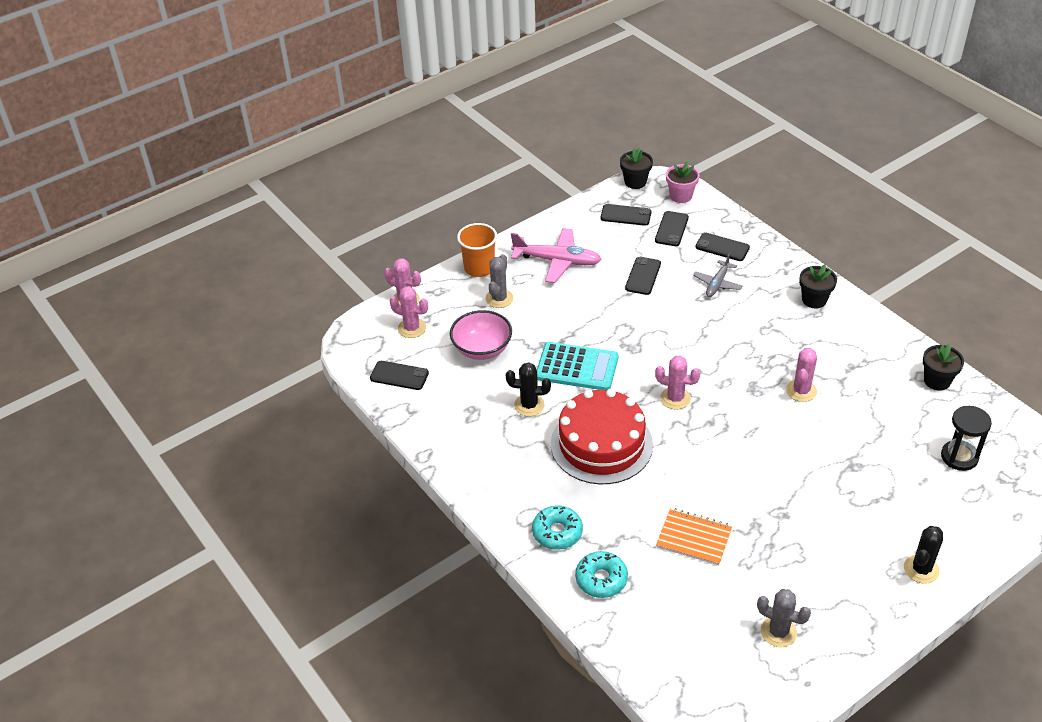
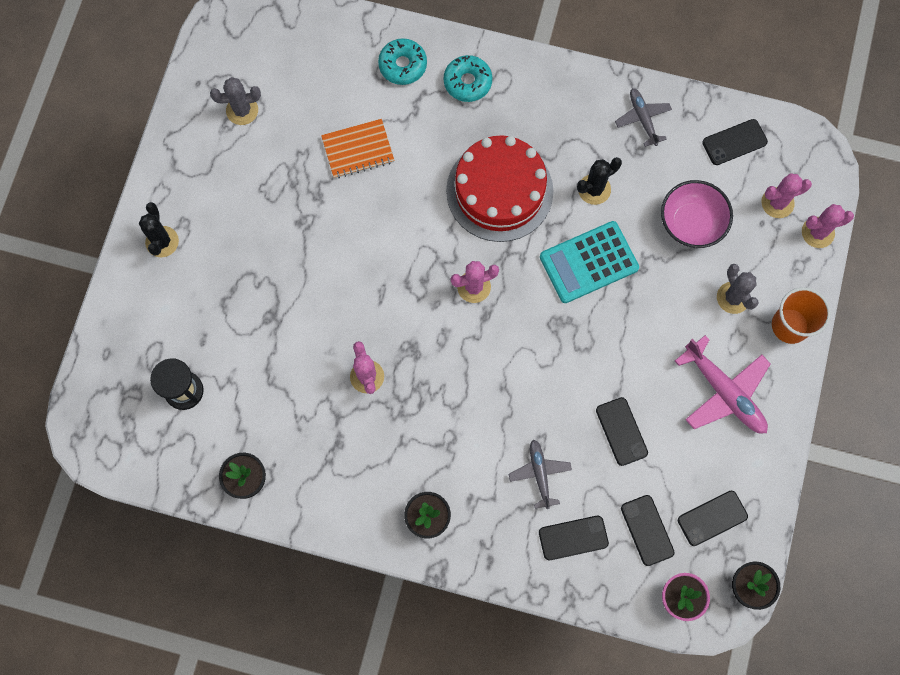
camera: 140 degrees right, 30 degrees up
(447, 426) = (643, 119): none -> grey plane
(557, 261) = (724, 391): pink plane -> pink plane turned 105 degrees counterclockwise

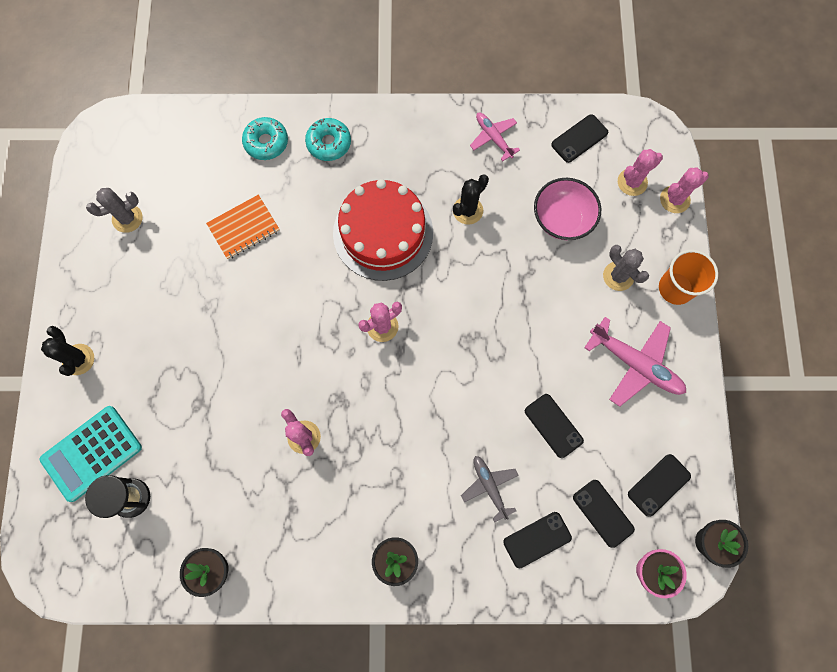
camera: 15 degrees left, 0 degrees up
(588, 262) = (480, 277): turquoise calculator -> turquoise calculator (92, 453)
(643, 119) = (493, 138): grey plane -> pink plane

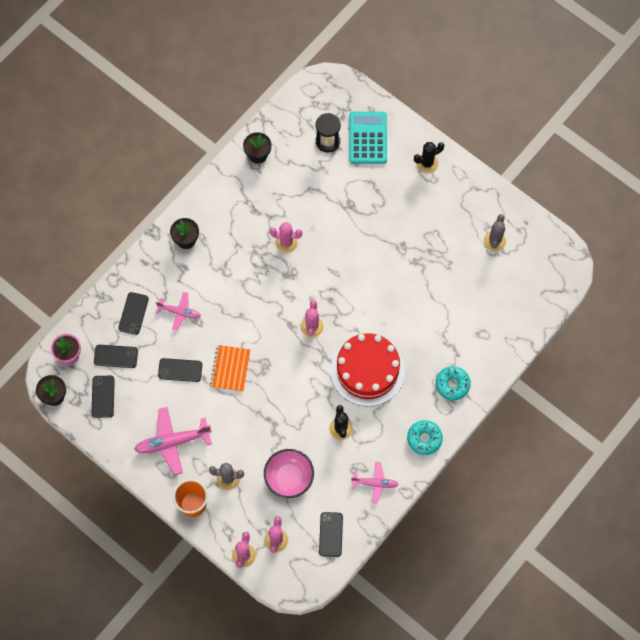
camera: 130 degrees right, 5 degrees down
(78, 359) = (427, 163): black cactus -> black cactus turned 45 degrees counterclockwise
(244, 228) = (435, 298): orange notebook -> orange notebook (230, 369)
(266, 142) = (483, 350): turquoise donut -> turquoise donut (424, 439)
(489, 487) = (179, 312): grey plane -> pink plane

